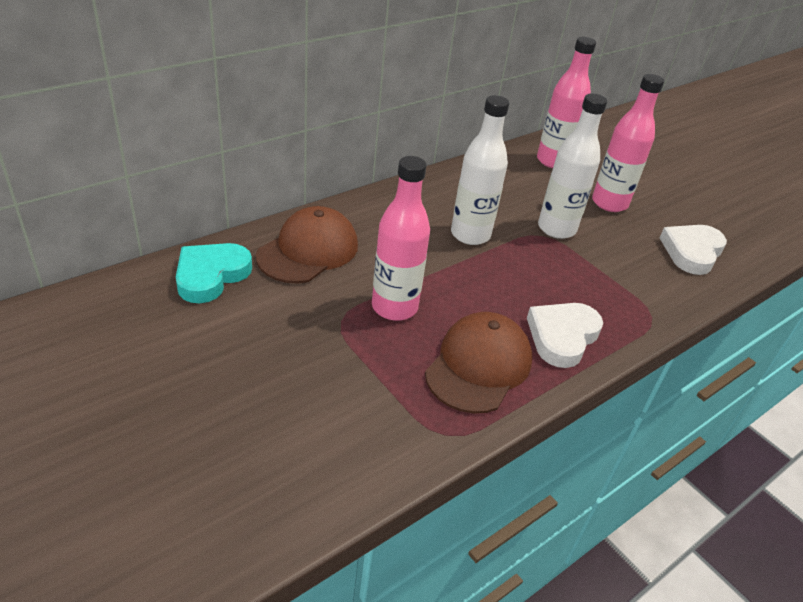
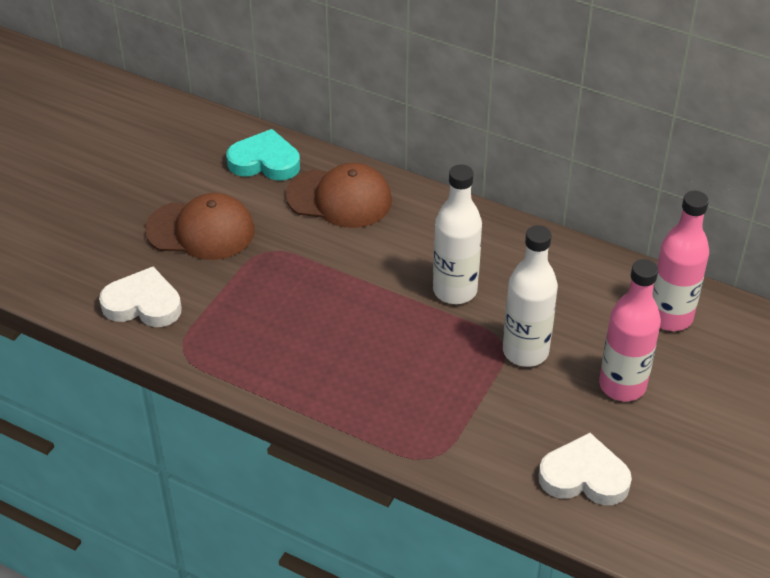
camera: 70 degrees right, 5 degrees up
(394, 307) = (306, 275): pink bottle -> none
(478, 366) = (270, 348): brown cap -> brown cap (201, 230)
(562, 336) = (348, 394): white heart -> white heart (143, 304)

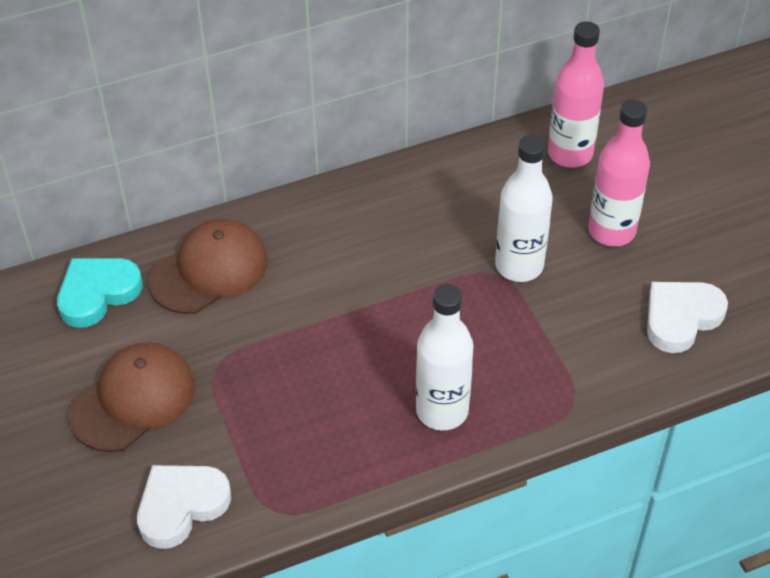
camera: 50 degrees left, 5 degrees up
(455, 290) = (405, 265): white bottle -> white bottle (442, 410)

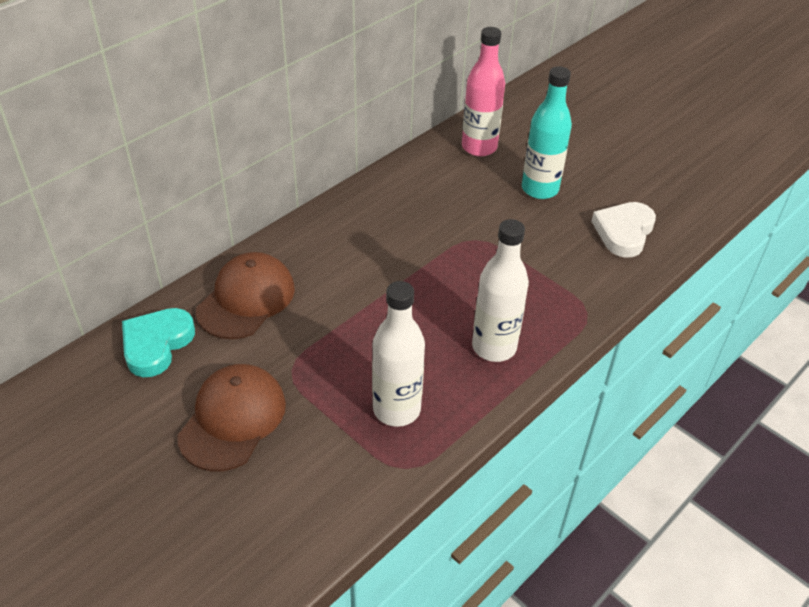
camera: 25 degrees left, 5 degrees down
(181, 506) = (322, 492): white heart -> none
(519, 265) = (489, 229): white bottle -> white bottle (396, 409)
(611, 231) = (540, 189): pink bottle -> turquoise bottle

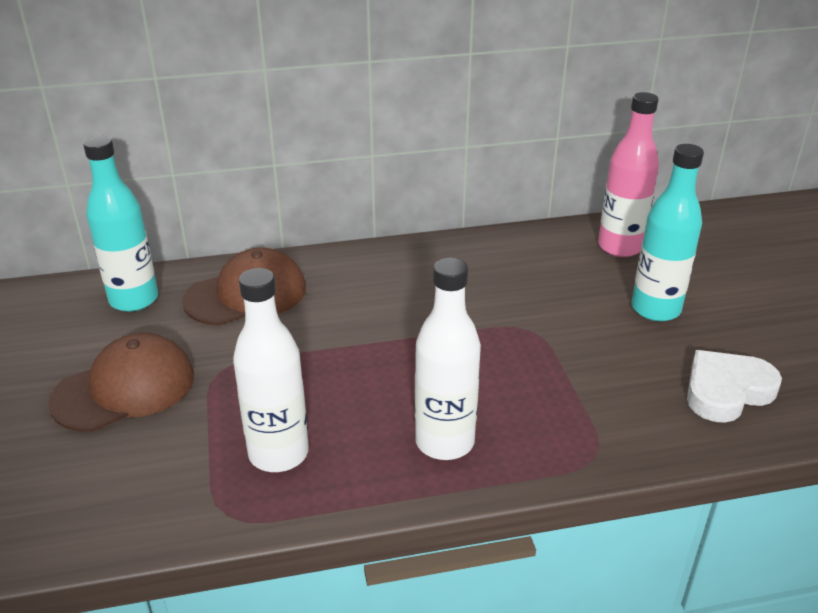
camera: 35 degrees right, 10 degrees down
(156, 344) = (134, 299): turquoise heart -> turquoise bottle

